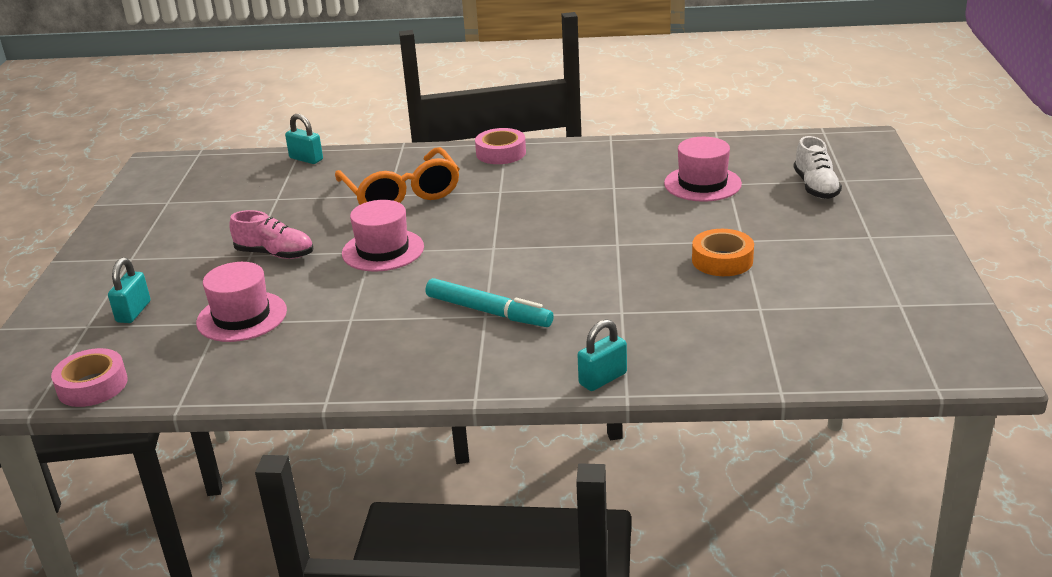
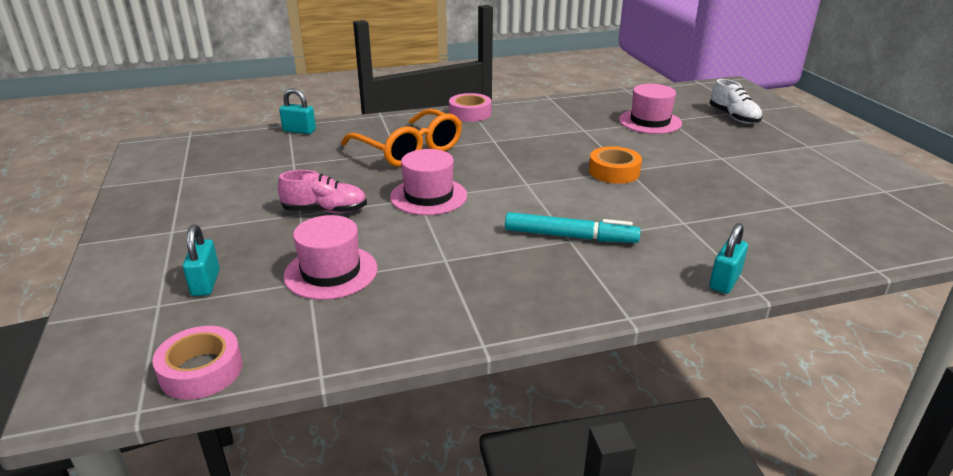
camera: 20 degrees left, 0 degrees up
(722, 260) = (721, 173): orange tape -> orange tape (614, 172)

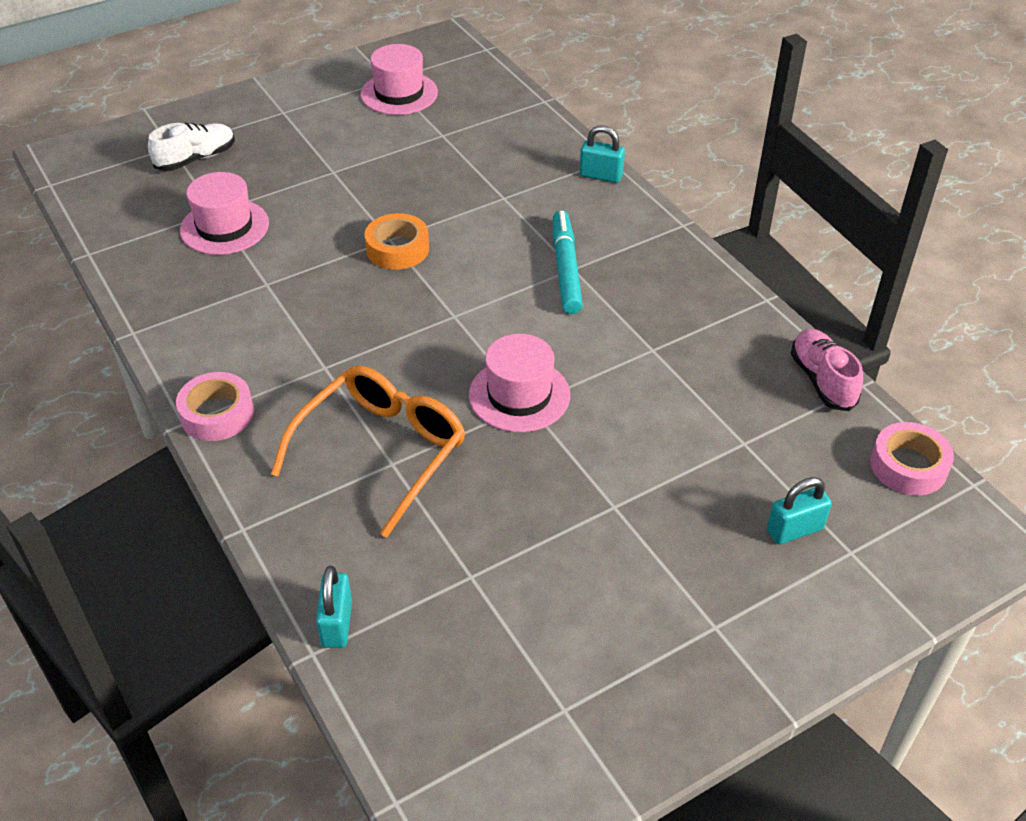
camera: 105 degrees left, 15 degrees up
(325, 210) = (595, 483): pink shoe -> pink shoe (822, 380)
(331, 272) = (719, 431): pink hat -> pink hat (399, 93)

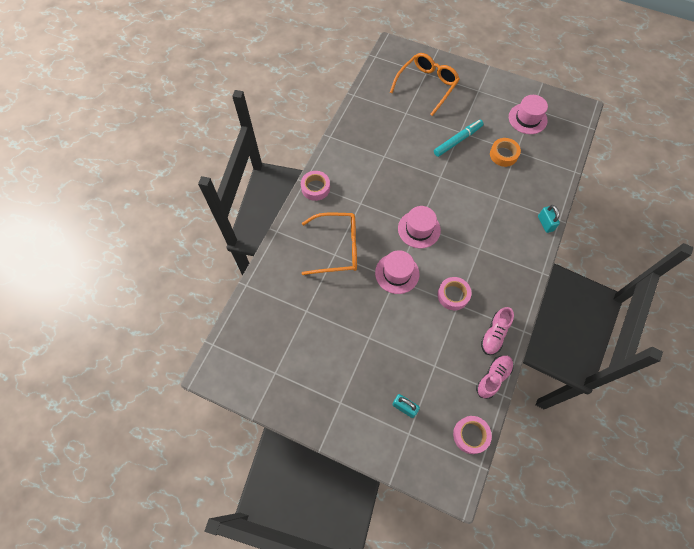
camera: 55 degrees right, 20 degrees up
(196, 159) = (427, 85): white shoe -> orange glasses
(224, 227) = (400, 122): pink hat -> pink hat (419, 229)
(337, 624) = (261, 284): turquoise padlock -> none
(397, 249) = (437, 183): orange tape -> orange tape (503, 155)
(566, 269) = (477, 246): turquoise marker -> turquoise marker (457, 140)
(629, 346) = (453, 295): none -> pink tape
(745, 336) = (494, 334): none -> pink shoe

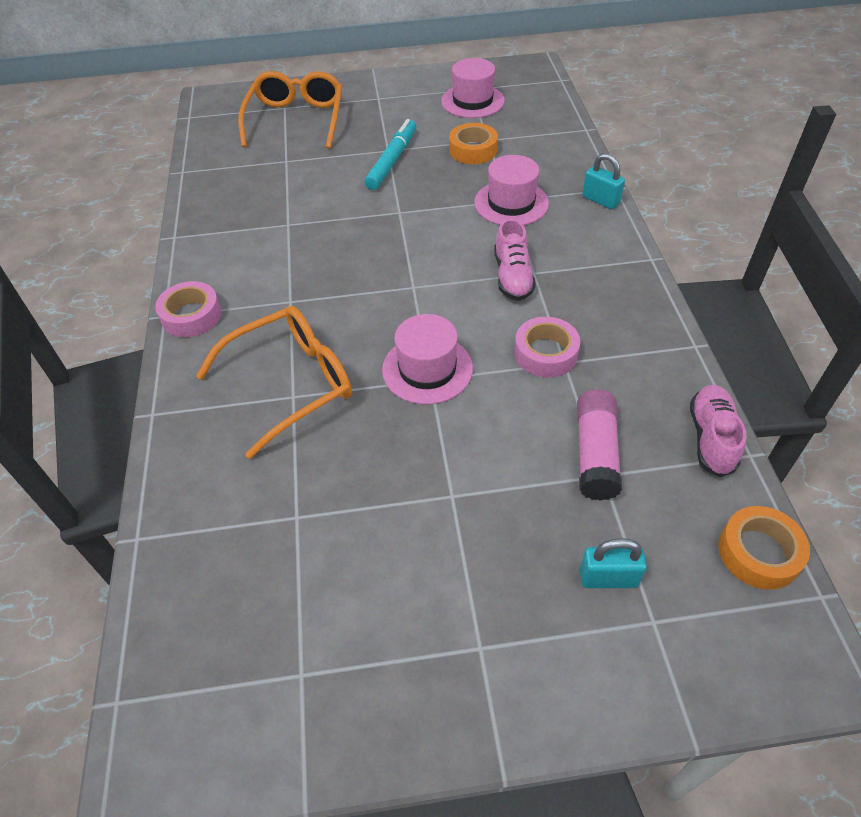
camera: 30 degrees left, 15 degrees down
(419, 229) = (417, 291): pink hat -> pink hat (511, 203)
(438, 355) = (595, 454): none -> pink glue stick
(470, 435) = (758, 552): pink tape -> orange tape
(494, 334) = (657, 374): pink shoe -> pink shoe (512, 277)

